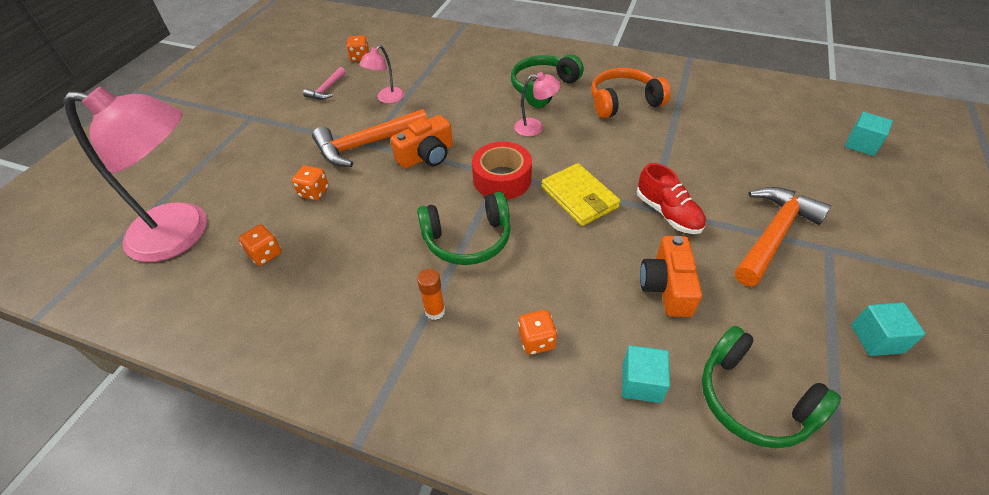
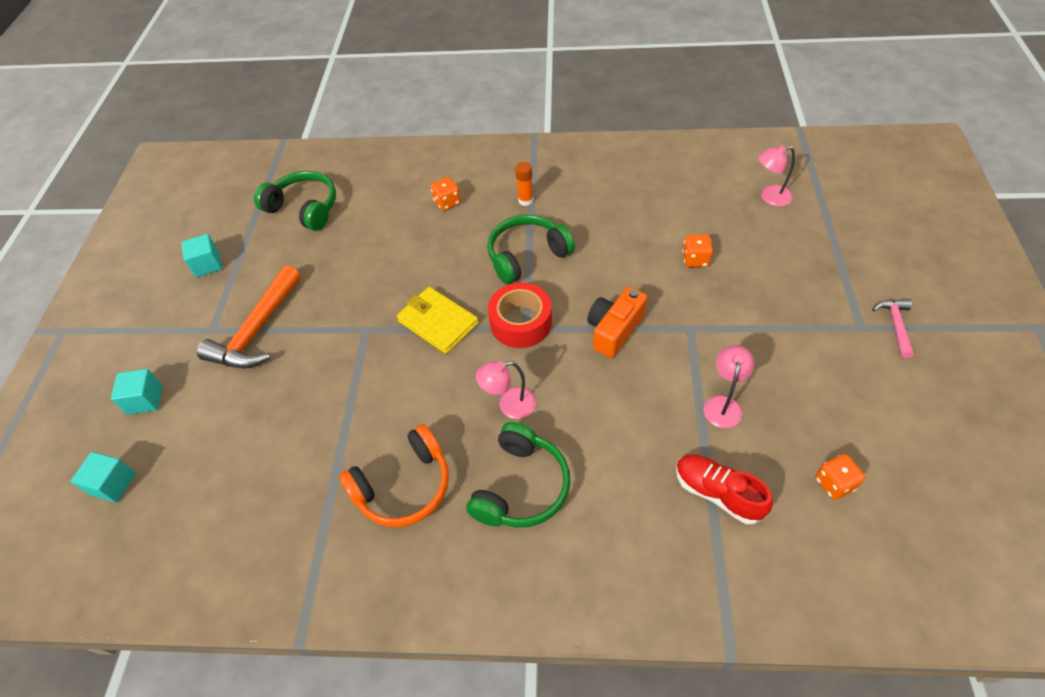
camera: 165 degrees right, 5 degrees up
(183, 233) = (769, 197): pink lamp -> pink lamp, size x0.43
(265, 254) = (685, 201): orange dice -> none
(326, 89) = (817, 399): pink hammer -> pink hammer (895, 325)
(366, 144) = (690, 326): orange hammer -> none
(641, 383) = (374, 198): turquoise cube -> turquoise cube (145, 399)
(667, 286) = (355, 261): orange camera -> none
(668, 213) = (351, 327): red shoe -> red shoe (717, 493)

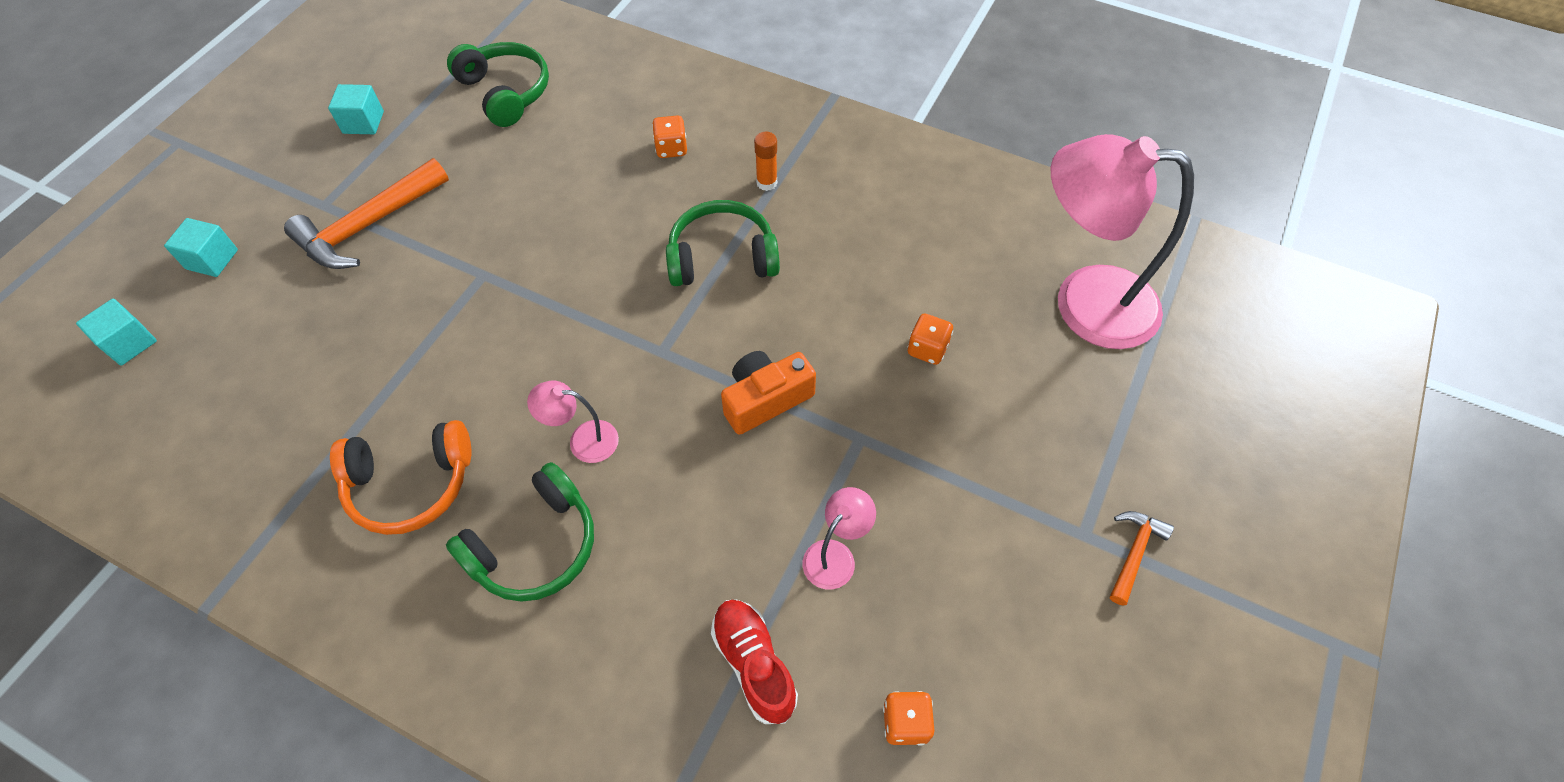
camera: 20 degrees right, 5 degrees up
(438, 322) = (567, 300): yellow wallet -> none
(521, 322) = (661, 341): red tape -> none
(769, 197) = (1084, 303): pink lamp -> pink lamp, size x2.31
(895, 325) = (1134, 552): pink hammer -> orange hammer

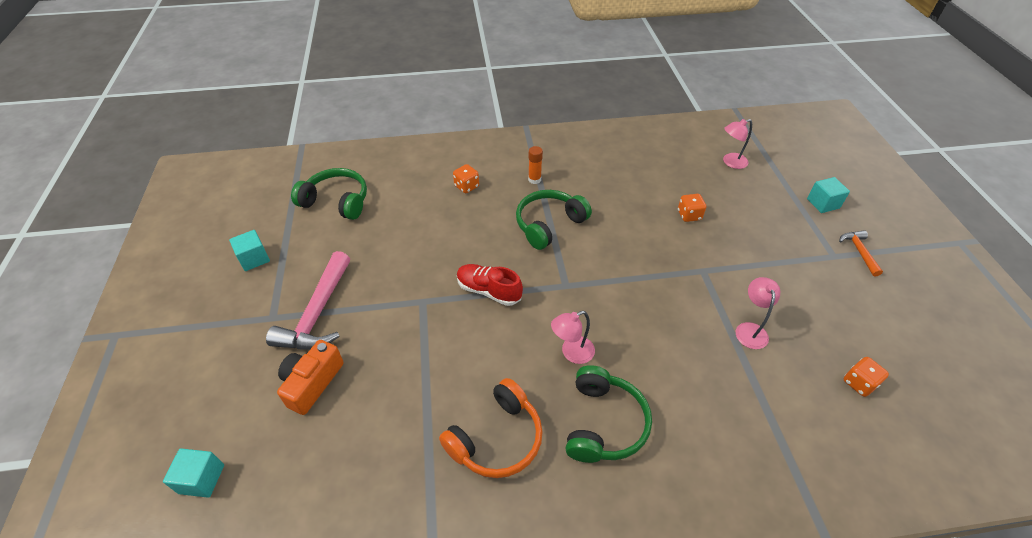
camera: 35 degrees left, 10 degrees down
(212, 259) = (218, 391): turquoise cube -> turquoise cube (823, 203)
(368, 226) = (317, 314): orange hammer -> pink hammer
(754, 664) = (770, 404): red shoe -> red shoe (488, 291)
(765, 399) = (642, 278): orange camera -> orange camera (312, 383)
(1084, 303) = (730, 162): pink lamp -> pink lamp, size x0.43

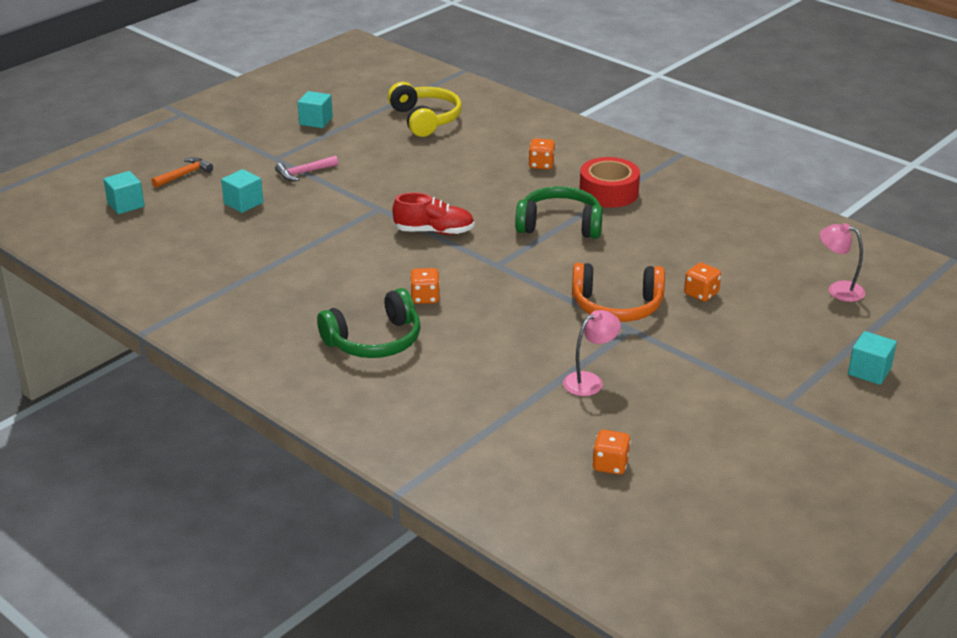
camera: 50 degrees right, 15 degrees down
(312, 383) = (243, 203): orange camera -> turquoise cube
(317, 314) = (304, 173): pink hammer -> pink hammer, size x0.52
(337, 201) = (425, 119): green headphones -> yellow headphones
(488, 291) = (434, 231): red shoe -> red shoe turned 105 degrees clockwise
(497, 439) = (297, 299): orange headphones -> orange headphones (617, 306)
(534, 179) = (608, 192): orange glue stick -> red tape
(571, 353) = (425, 298): pink lamp -> orange dice
(859, 251) = (820, 418): orange hammer -> orange hammer (184, 175)

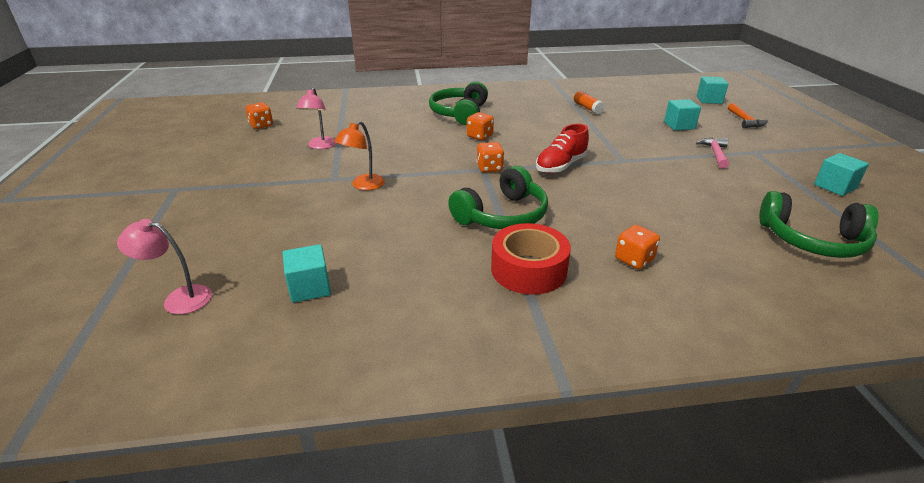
camera: 130 degrees right, 0 degrees up
(248, 266) = (588, 108): none -> orange glue stick
(425, 119) = (812, 240): yellow headphones -> green headphones
(617, 306) = (363, 185): orange headphones -> orange lamp
(701, 294) = (312, 224): orange dice -> orange dice (489, 168)
(838, 289) = (179, 298): pink lamp -> pink lamp turned 150 degrees counterclockwise
(869, 371) = (109, 238): turquoise cube -> turquoise cube (309, 287)

